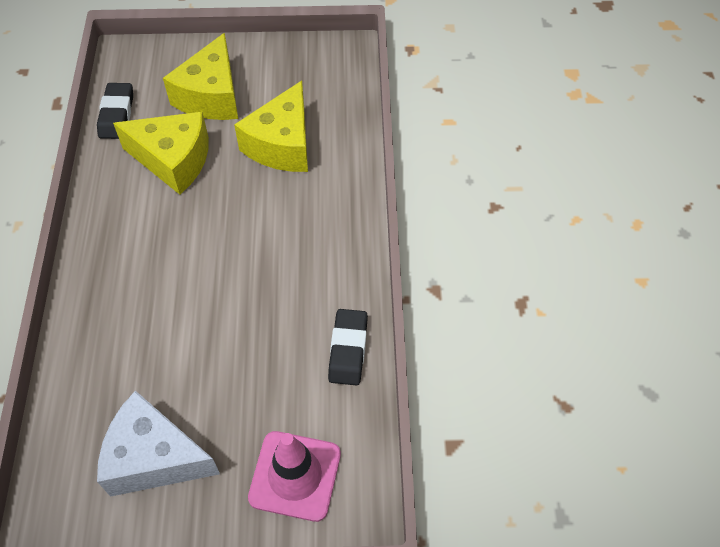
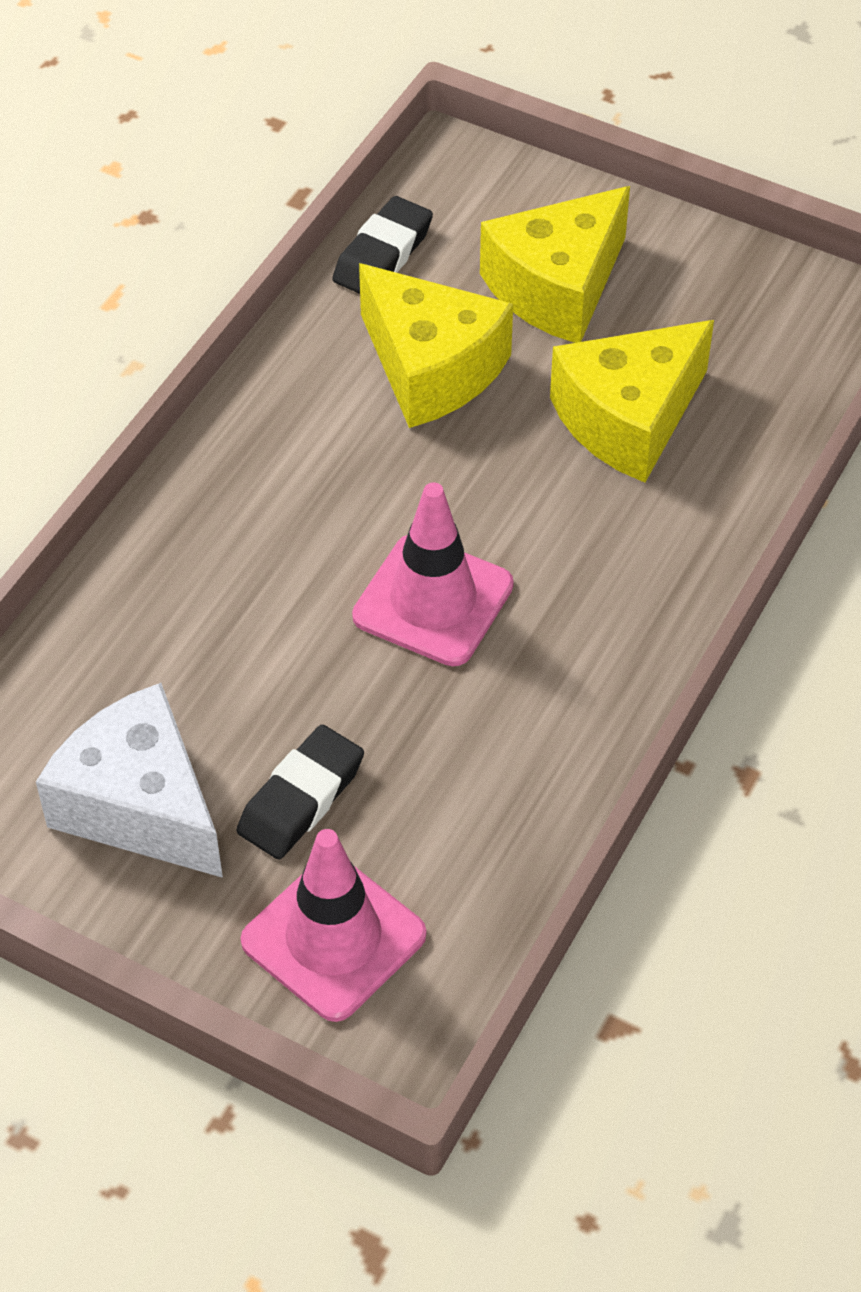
camera: 30 degrees right, 5 degrees down
(242, 276) = (433, 601): none -> pink traffic cone
(348, 349) = (534, 795): black eraser -> black eraser (301, 798)

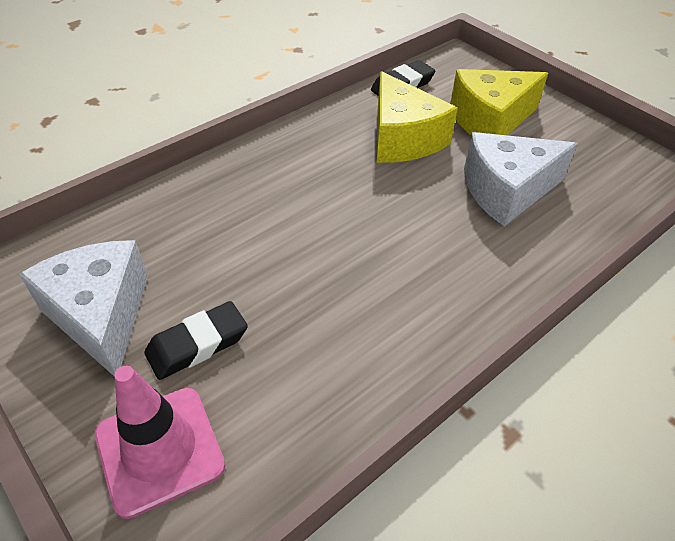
camera: 20 degrees right, 5 degrees down
(433, 601) = (344, 253): pink traffic cone -> none
(628, 419) = (506, 191): yellow cheese -> white cheese

